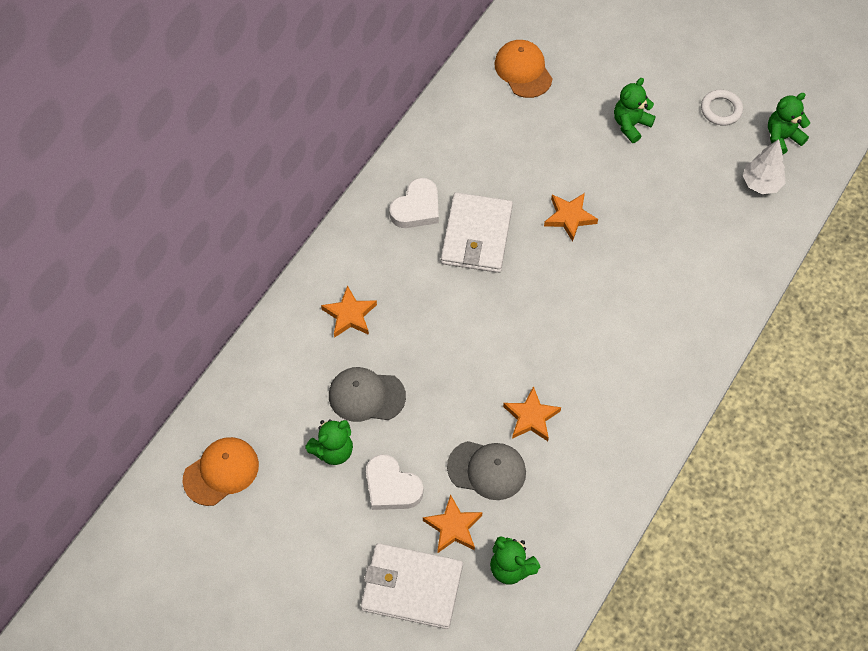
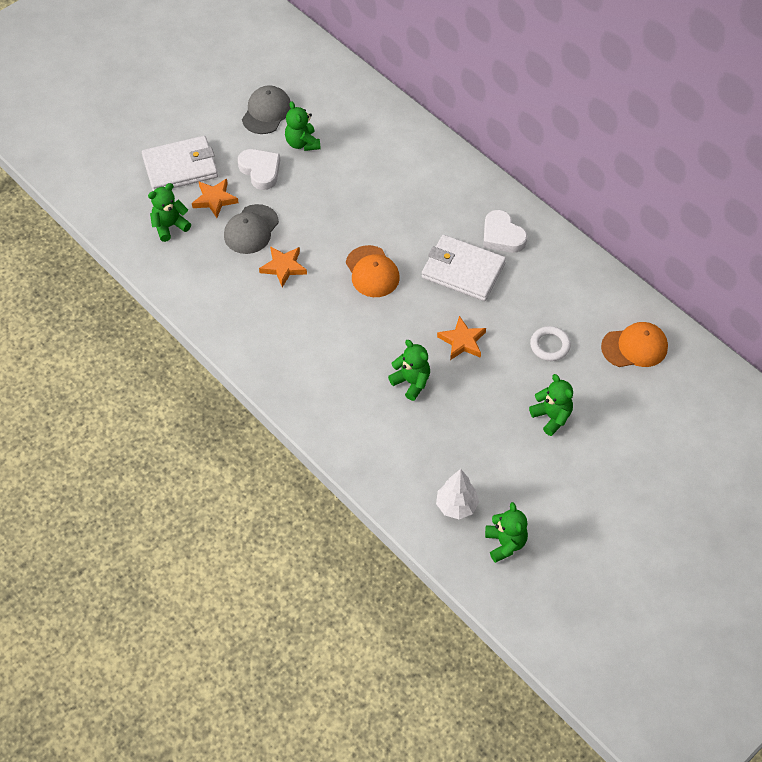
camera: 105 degrees right, 5 degrees down
(221, 472) = (310, 80): orange cap -> orange cap (372, 272)
(350, 315) = (413, 173): orange star -> none
(366, 396) = (339, 170): grey cap -> grey cap (266, 112)
(391, 487) = (260, 171): white heart -> white heart turned 90 degrees clockwise
(411, 587) = (180, 167): white wallet -> white wallet turned 45 degrees clockwise
(637, 252) = (411, 382): none -> green teddy bear
(721, 110) = (552, 499): white ring -> white ring (550, 345)

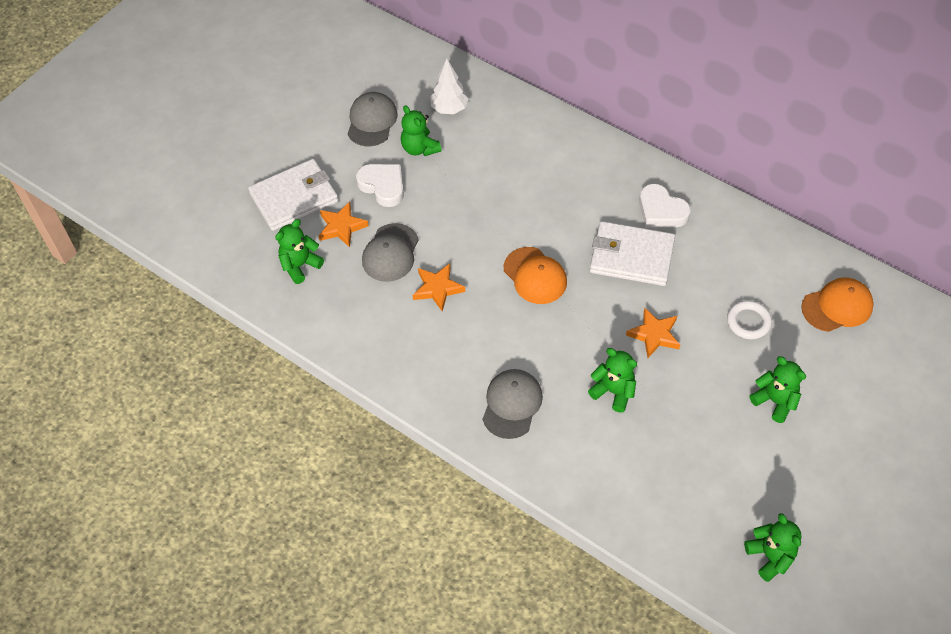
camera: 10 degrees left, 0 degrees up
(319, 376) = (512, 404): none -> grey cap
(456, 506) = (704, 524): white tree -> white tree (449, 108)

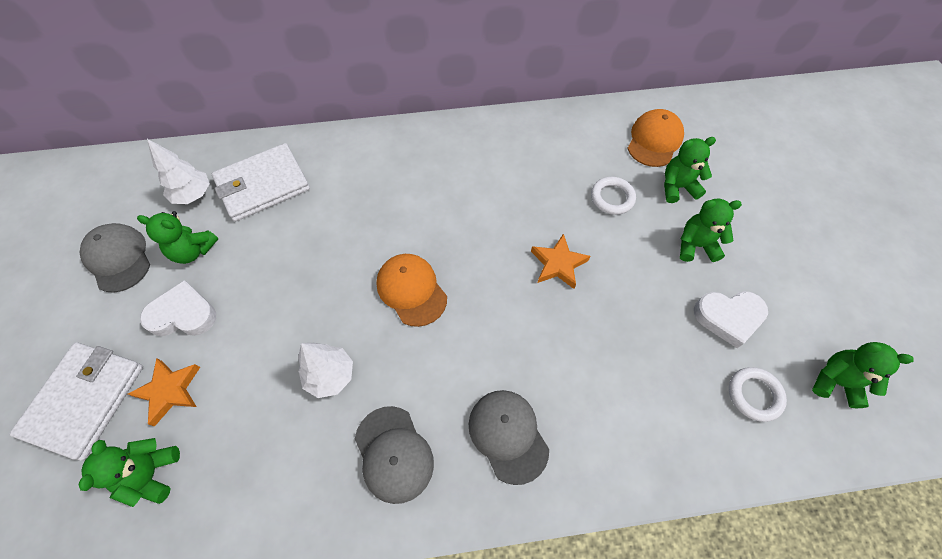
camera: 45 degrees left, 5 degrees up
(390, 253) = (249, 377): grey cap -> grey cap (393, 454)
(438, 288) = (330, 376): orange star -> white tree
(535, 276) = (411, 290): orange cap -> orange cap turned 135 degrees counterclockwise
(613, 391) = (578, 342): green teddy bear -> green teddy bear (677, 187)
(631, 256) = (475, 212): white wallet -> white wallet (263, 185)
(661, 211) = (461, 158): white heart -> white heart (728, 317)
(700, 515) = (754, 395): none -> white ring

